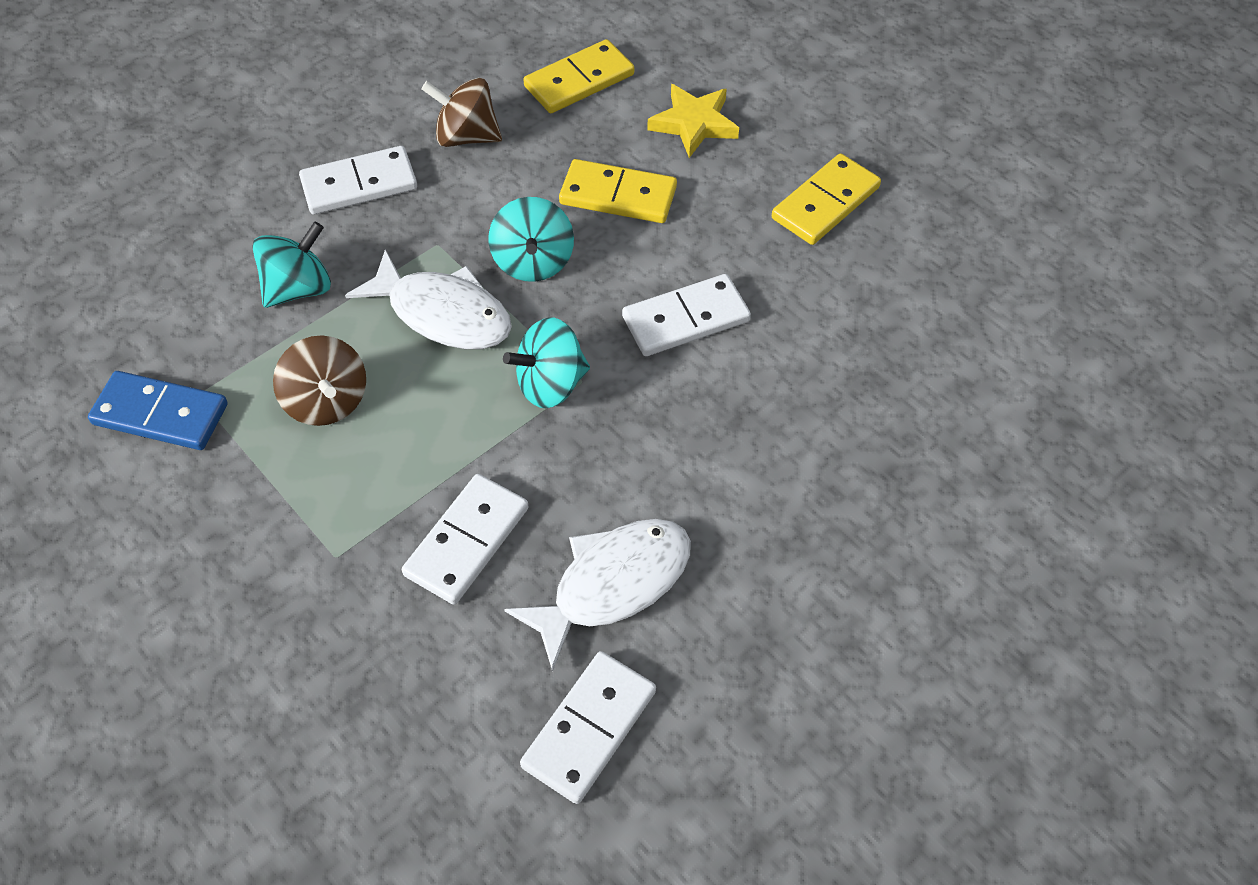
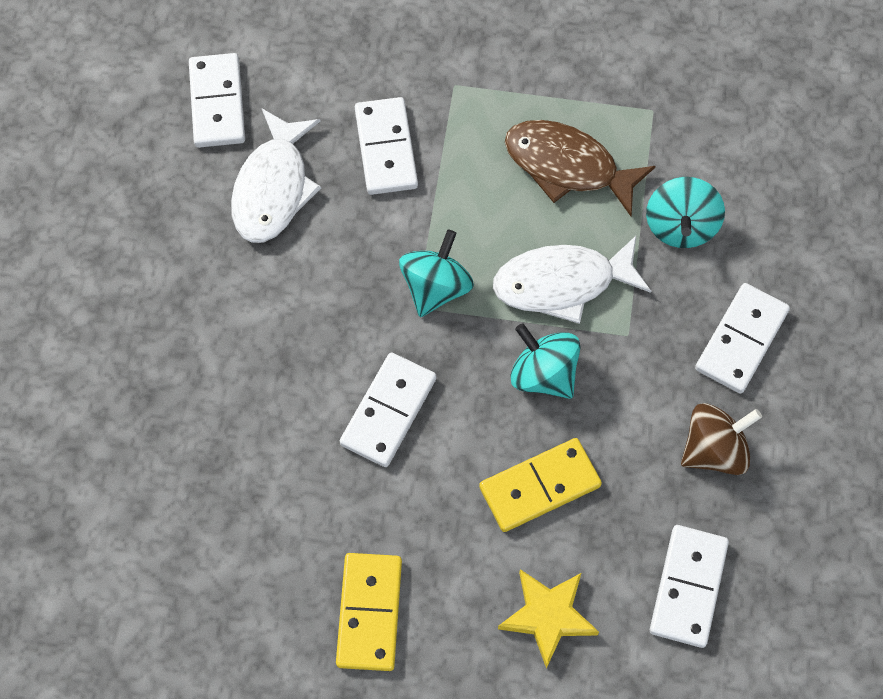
camera: 140 degrees right, 10 degrees up
(160, 414) = (658, 82): blue domino -> none
(327, 401) = (567, 166): brown spinning top -> brown fish
(579, 80) = (688, 587): yellow domino -> white domino

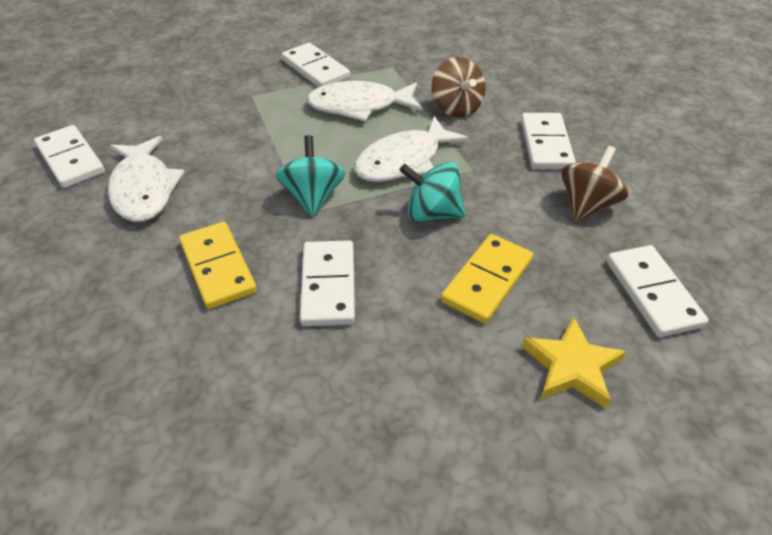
camera: 30 degrees left, 20 degrees down
(369, 613) = (418, 447): yellow domino -> yellow domino (218, 267)
(385, 148) = (222, 139): white domino -> white domino (315, 69)
(567, 166) = (359, 106): brown fish -> white fish
(680, 226) = (456, 107): turquoise spinning top -> brown spinning top

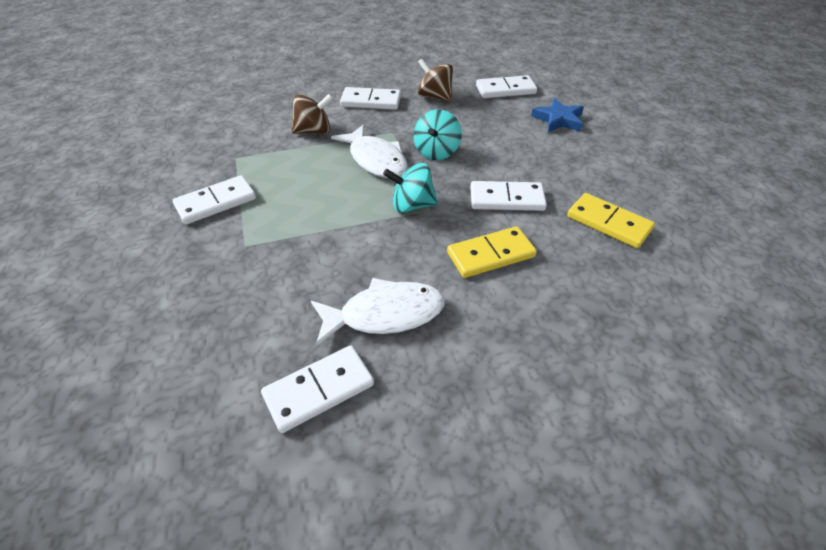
camera: 85 degrees left, 0 degrees up
(359, 106) = (292, 178): white fish -> none
(487, 280) = (499, 137): yellow domino -> yellow domino (608, 223)
(571, 367) = (558, 119): yellow star -> blue star

